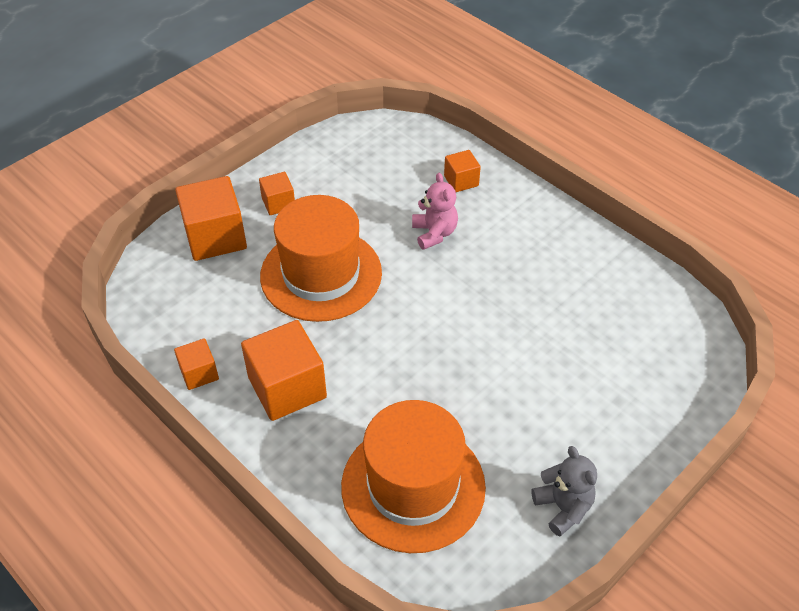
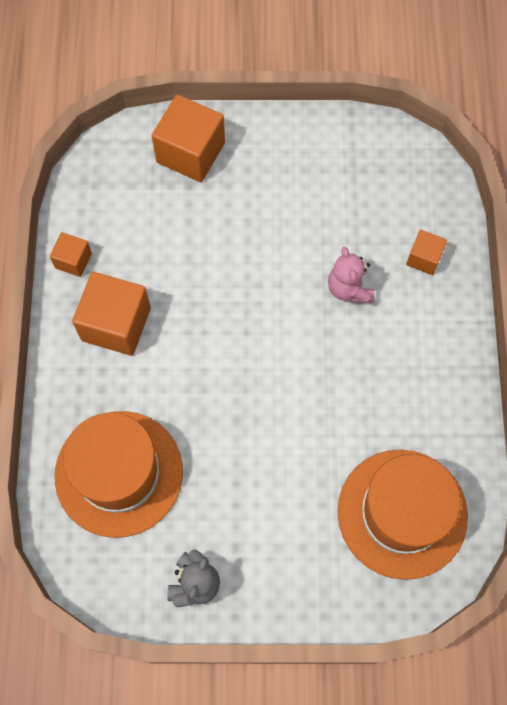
camera: 45 degrees right, 20 degrees up
(278, 203) = (264, 160): orange cube -> none
(321, 274) = (230, 251): orange hat -> orange hat (402, 513)
(434, 233) = (349, 288): pink teddy bear -> pink teddy bear turned 135 degrees clockwise

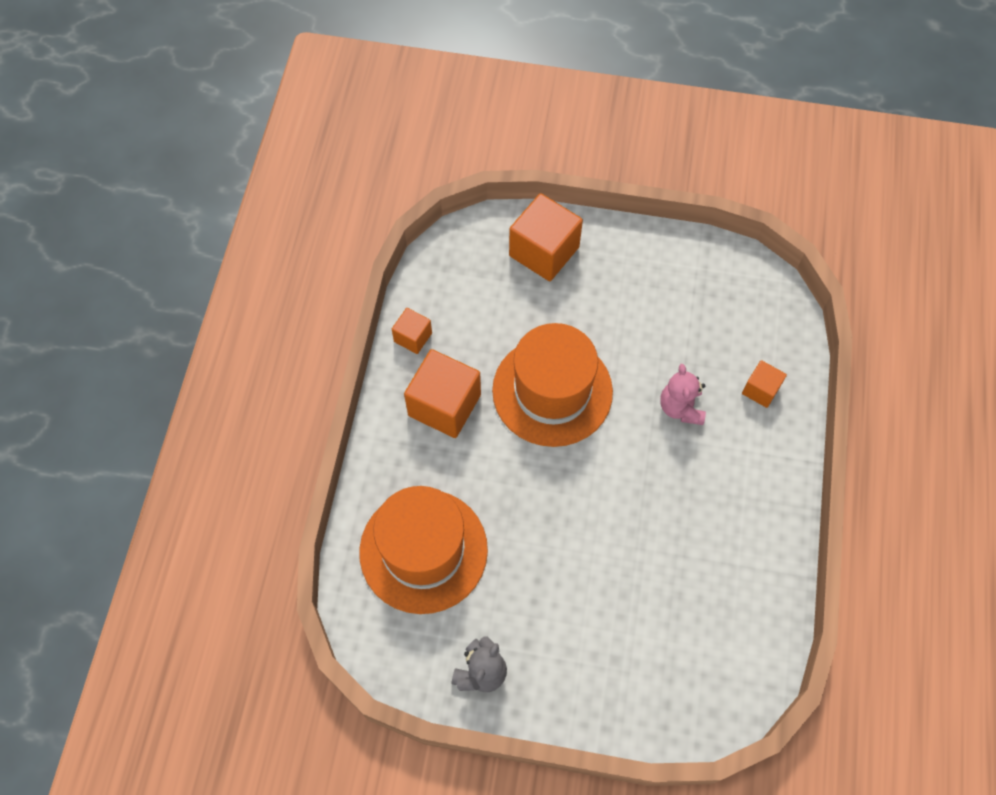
camera: 10 degrees right, 5 degrees down
(402, 513) = (700, 639): orange hat -> orange hat (552, 391)

